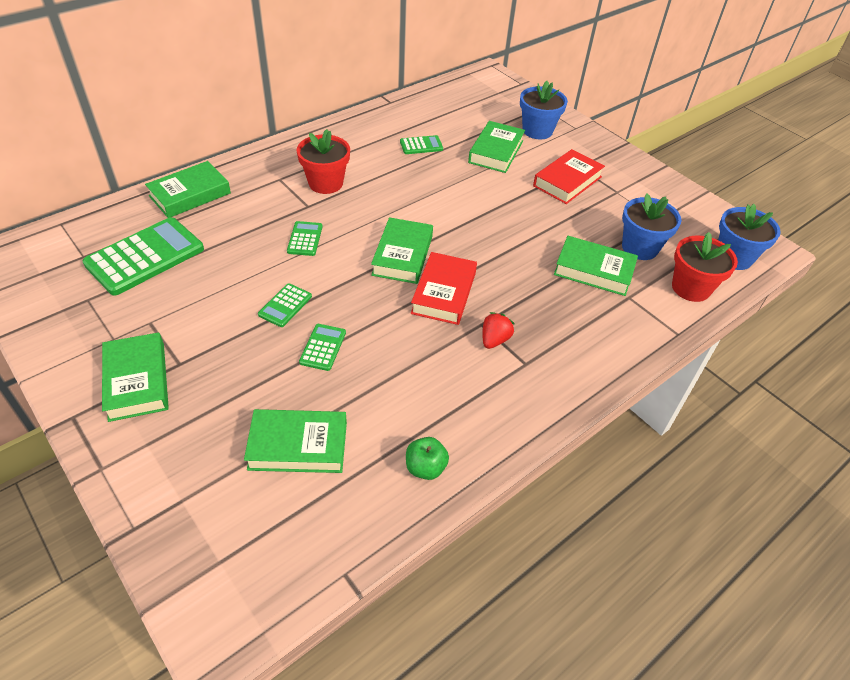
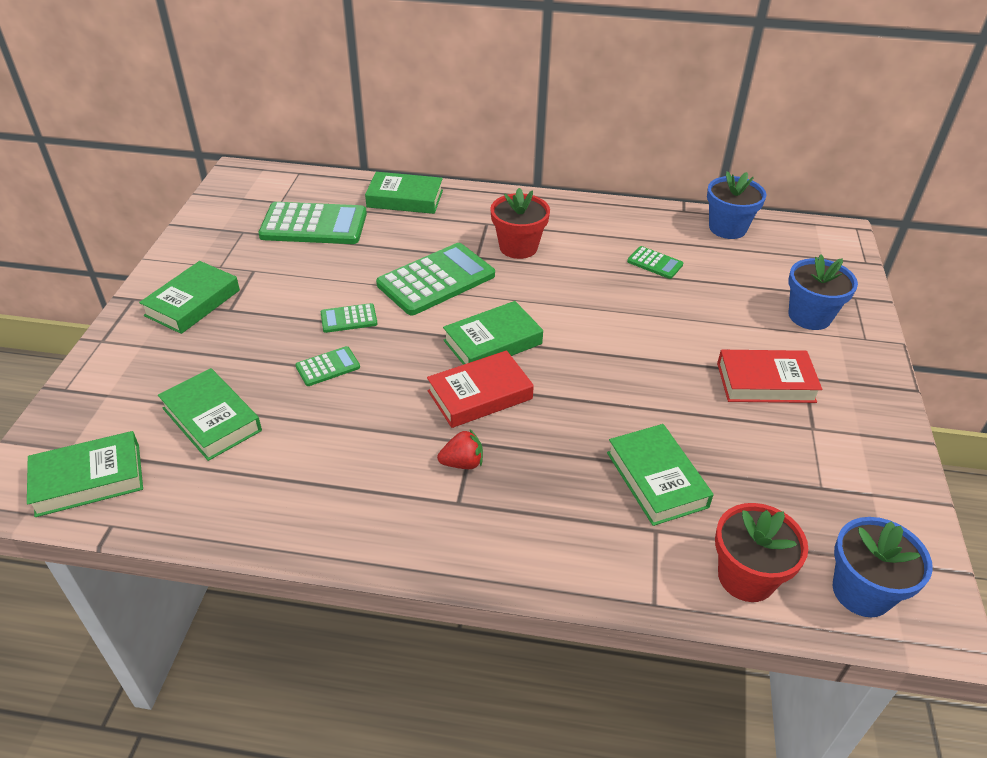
camera: 50 degrees right, 5 degrees down
(305, 239) = (436, 280): green calculator -> green calculator, size x2.08
(425, 468) = (261, 508): green apple -> none
(496, 151) = (726, 310): green book -> green book (89, 479)
(640, 248) = (748, 496): blue flower pot -> blue flower pot (727, 228)

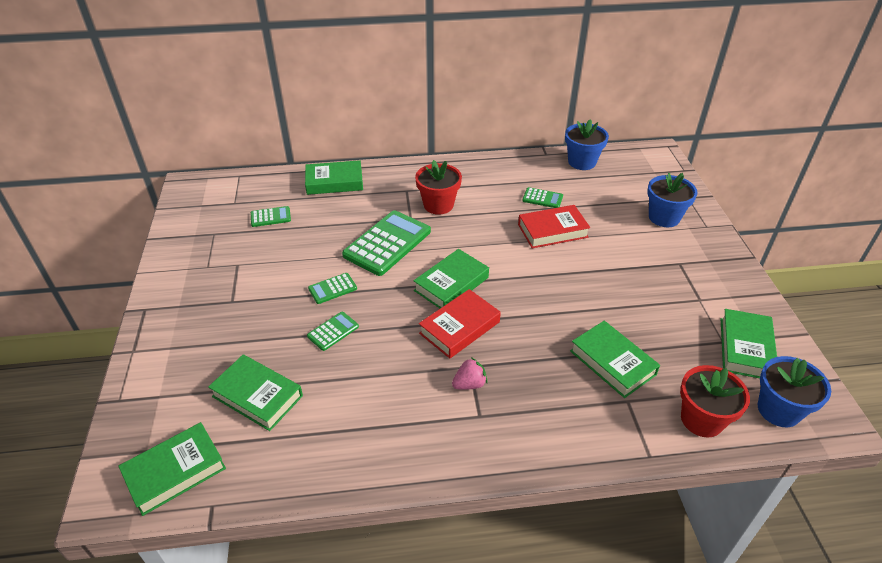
camera: 15 degrees left, 0 degrees up
(193, 303) = (198, 302): green book -> green book (745, 348)
(314, 225) = (270, 217): green calculator -> green calculator, size x0.48
(462, 463) = (469, 384): red strawberry -> pink strawberry
(765, 382) = (655, 273): red book -> red book (552, 231)

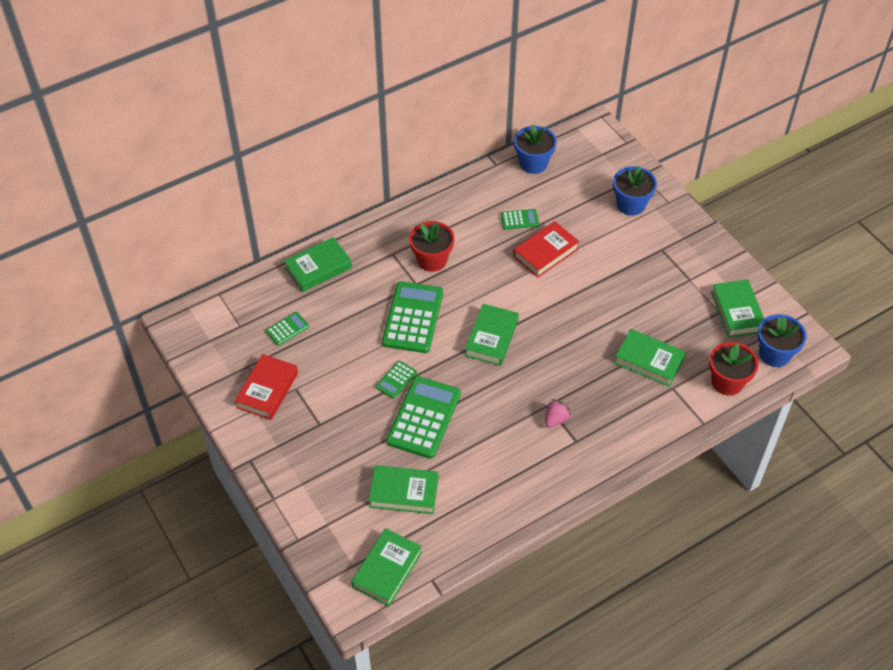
camera: 25 degrees left, 10 degrees up
(333, 331) = (424, 418): green calculator -> green calculator, size x2.08
(459, 327) = (521, 375): red book -> red book (267, 390)

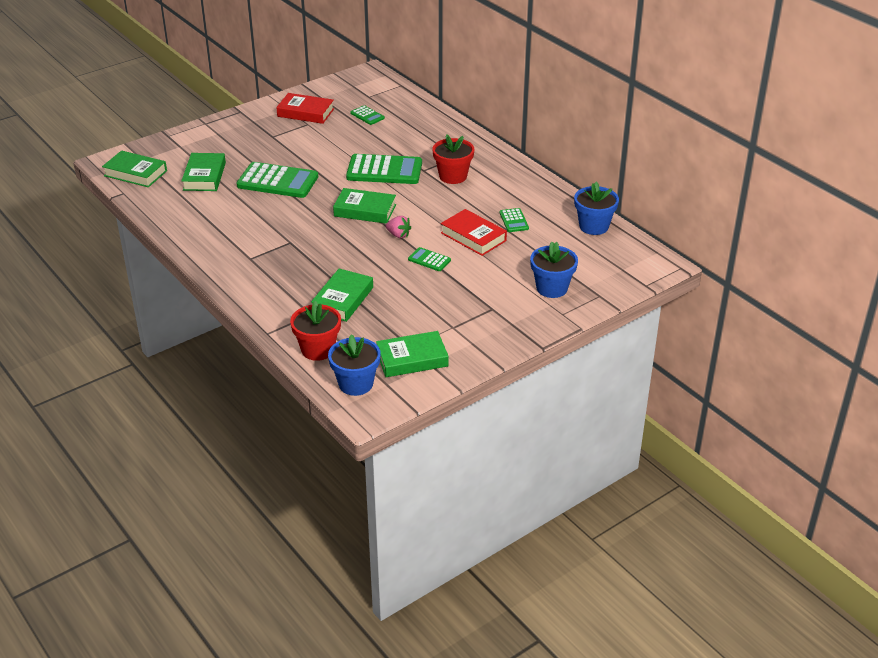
camera: 85 degrees right, 15 degrees down
(318, 268) = (434, 124): green book -> none
(396, 380) = (317, 166): green calculator -> green calculator (429, 260)
(555, 419) = (274, 246): pink strawberry -> pink strawberry (398, 235)

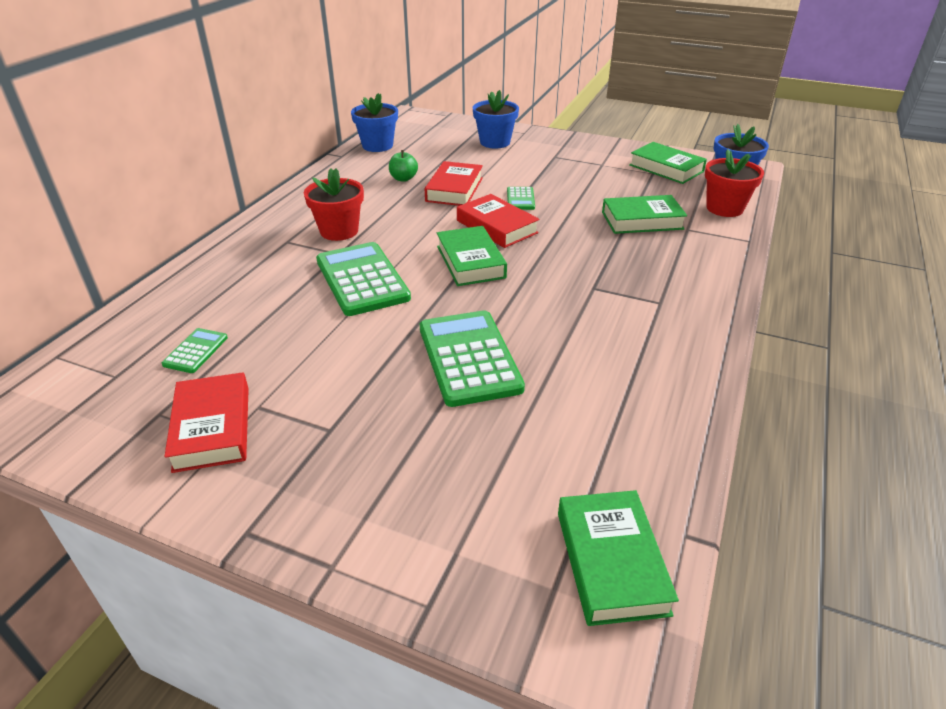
camera: 120 degrees left, 0 degrees up
(204, 176) = (528, 448): green book -> none
(398, 235) = (497, 227): pink strawberry -> red book
(514, 221) = (403, 178): green calculator -> green apple

